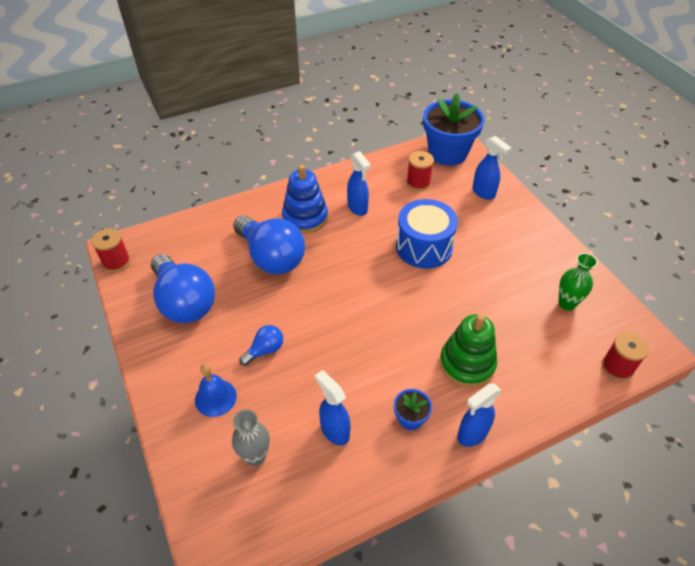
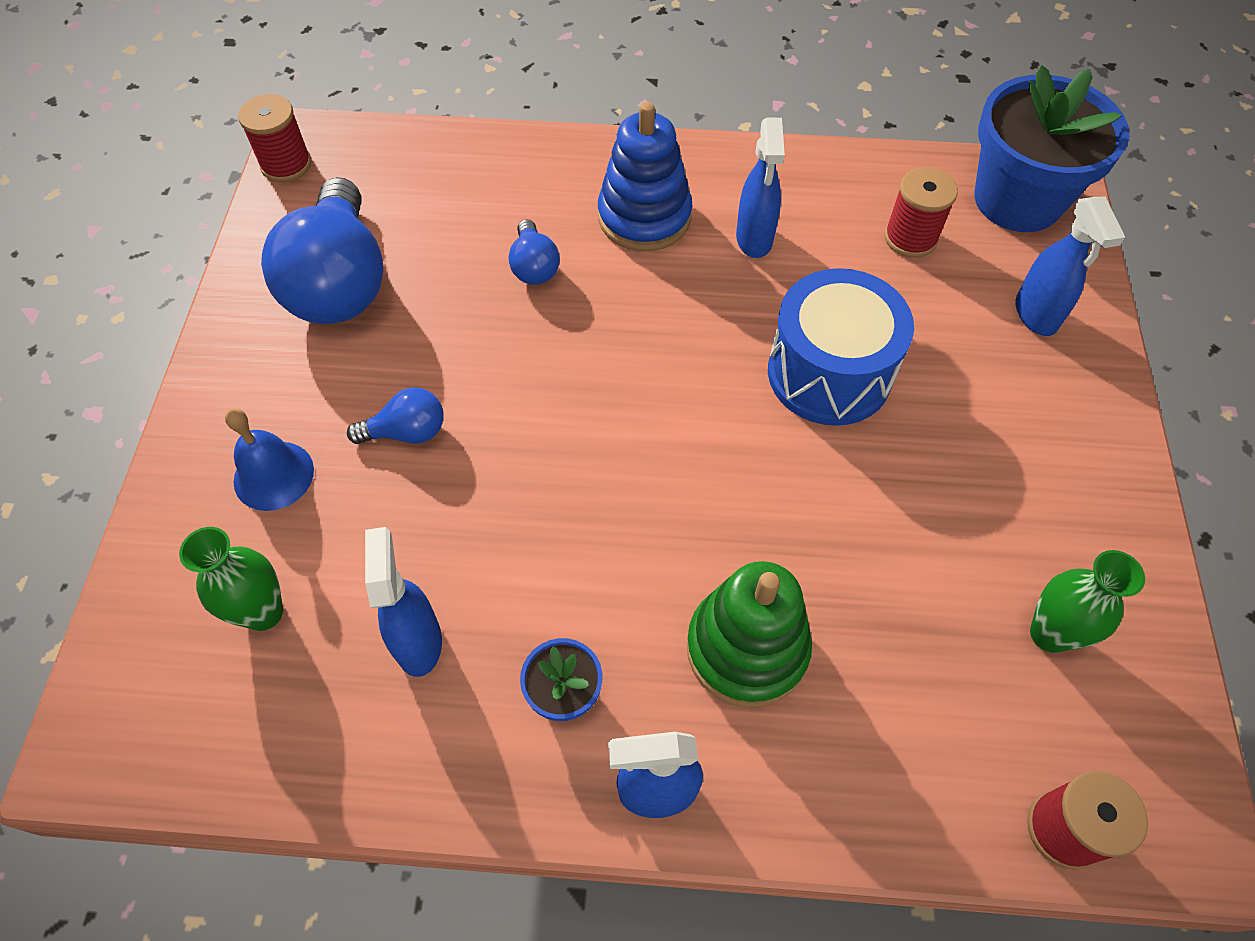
camera: 30 degrees right, 10 degrees up
(255, 456) = (263, 612): grey vase -> green vase
(271, 257) = (534, 267): blue light bulb -> blue light bulb, size x0.46

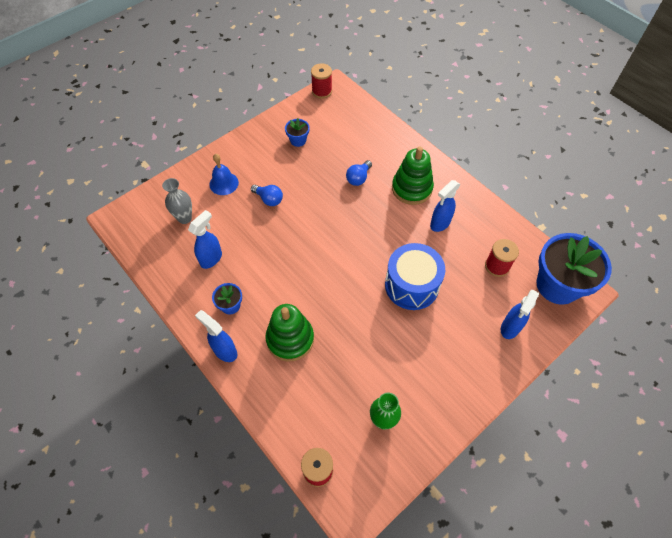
camera: 45 degrees right, 0 degrees up
(263, 612) = (185, 218): green vase -> grey vase
(340, 282) = (298, 140): blue light bulb -> blue flower pot
(644, 217) = (412, 188): blue stacking toy -> green stacking toy

